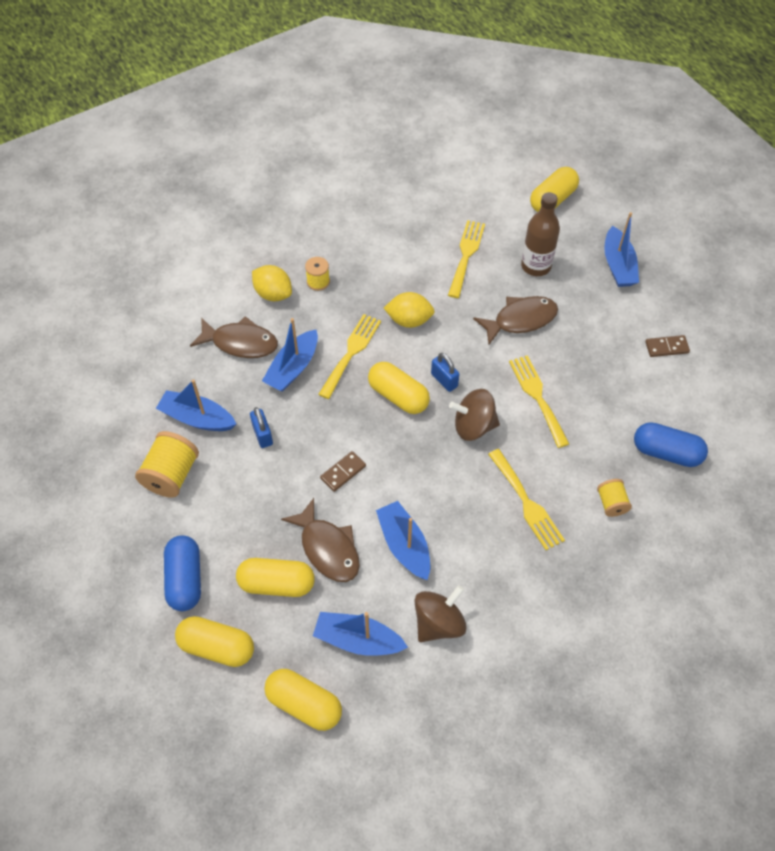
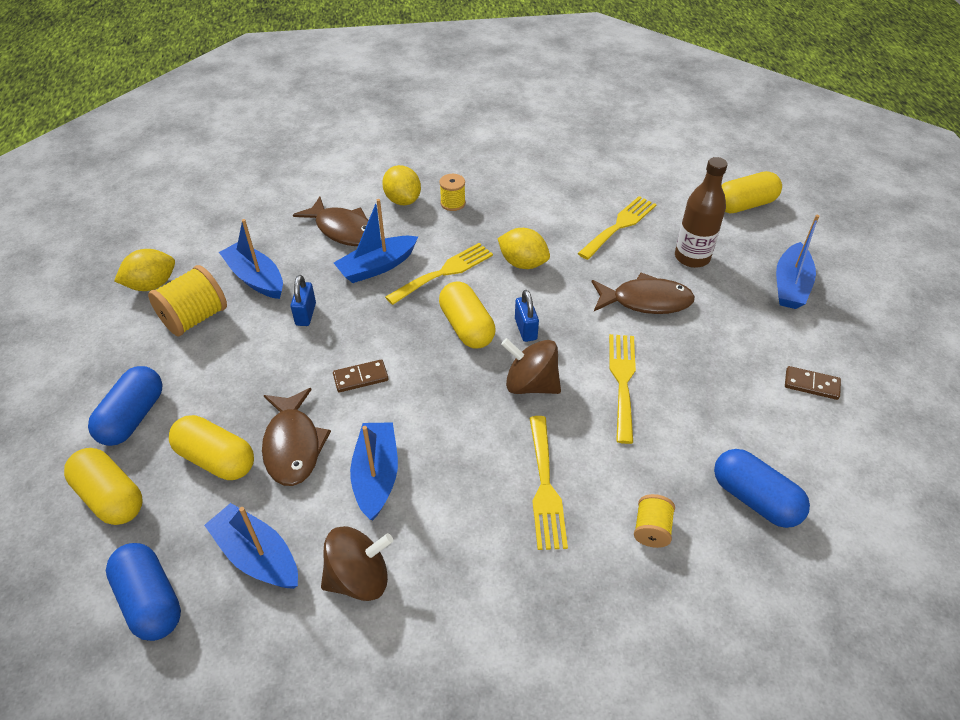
camera: 25 degrees right, 10 degrees down
(110, 459) = (152, 285): none -> yellow lemon
(304, 704) = (150, 600): yellow capsule -> blue capsule

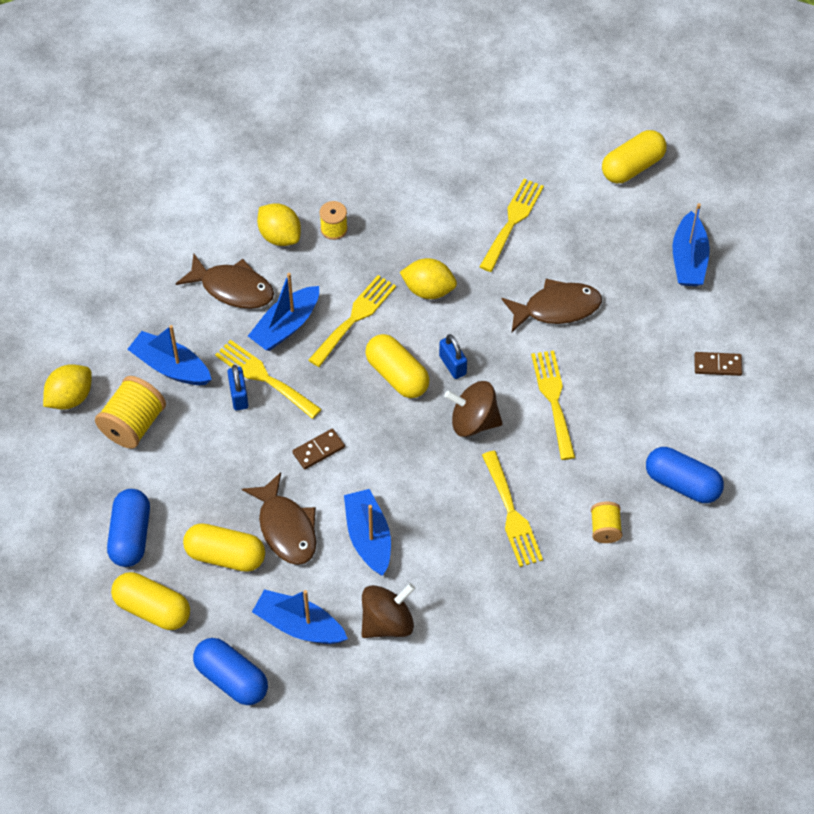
camera: 15 degrees left, 10 degrees up
(337, 303) = (264, 377): none -> yellow fork
(692, 257) = (591, 246): brown bottle -> none

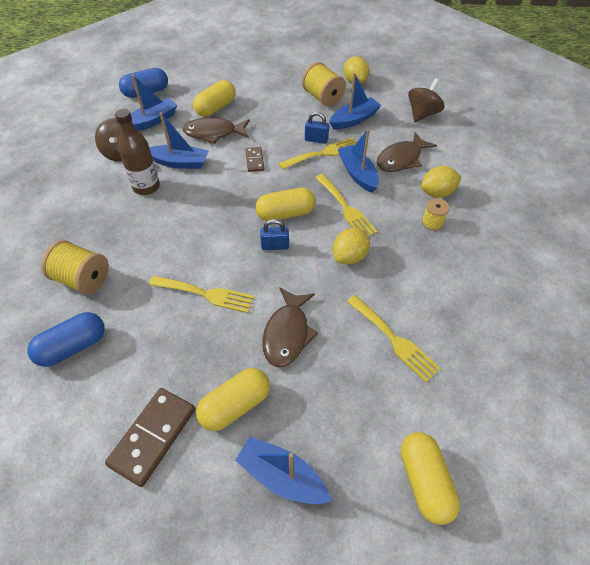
camera: 115 degrees right, 5 degrees down
(130, 536) = (254, 81): blue capsule -> none
(152, 609) = (207, 78): yellow capsule -> yellow capsule (235, 405)
(434, 551) = (146, 187): none -> brown bottle
(473, 421) = (221, 240): brown spinning top -> brown spinning top (422, 114)
(512, 514) = (138, 233): yellow fork -> none
(605, 529) = (83, 279): yellow spool -> yellow spool, size x1.73
(717, 365) = (153, 437): brown domino -> brown domino, size x1.82

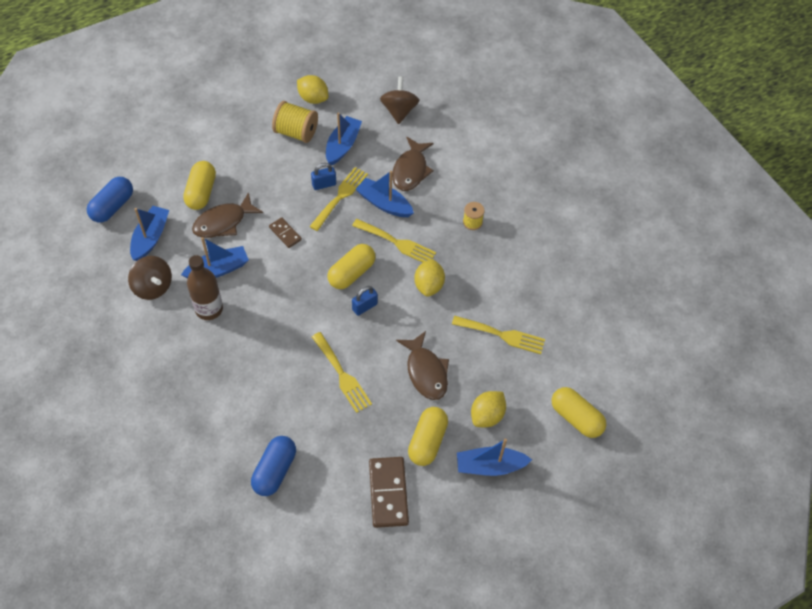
camera: 35 degrees left, 5 degrees up
(83, 279) = (231, 418): yellow spool -> none
(206, 294) = (342, 375): yellow fork -> yellow fork turned 75 degrees clockwise
(437, 193) = (460, 191): yellow lemon -> yellow lemon (487, 416)

